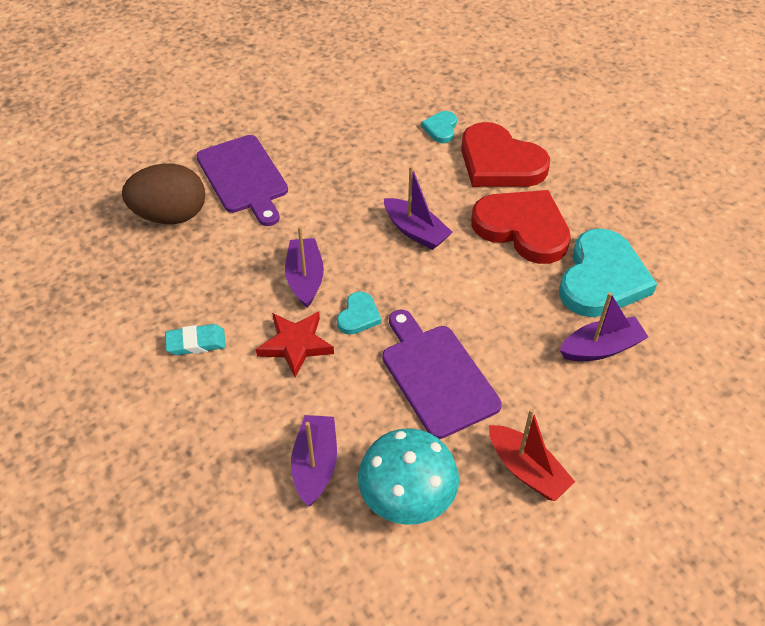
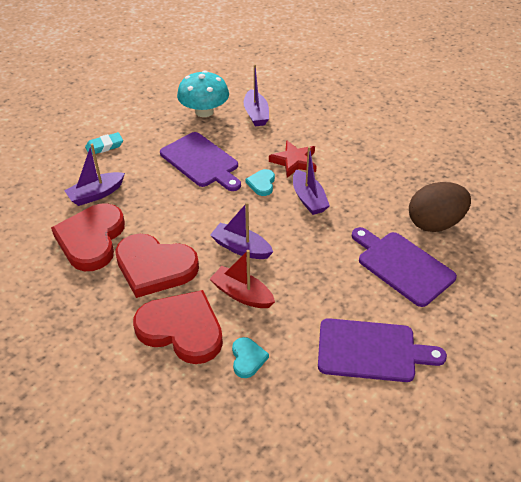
camera: 165 degrees right, 5 degrees down
(196, 343) = (355, 152): turquoise eraser -> turquoise eraser (104, 146)
(324, 114) = (371, 350): none -> purple cutting board
(527, 470) = (142, 130): red boat -> red boat (242, 294)
(602, 278) = (91, 239): turquoise heart -> red heart

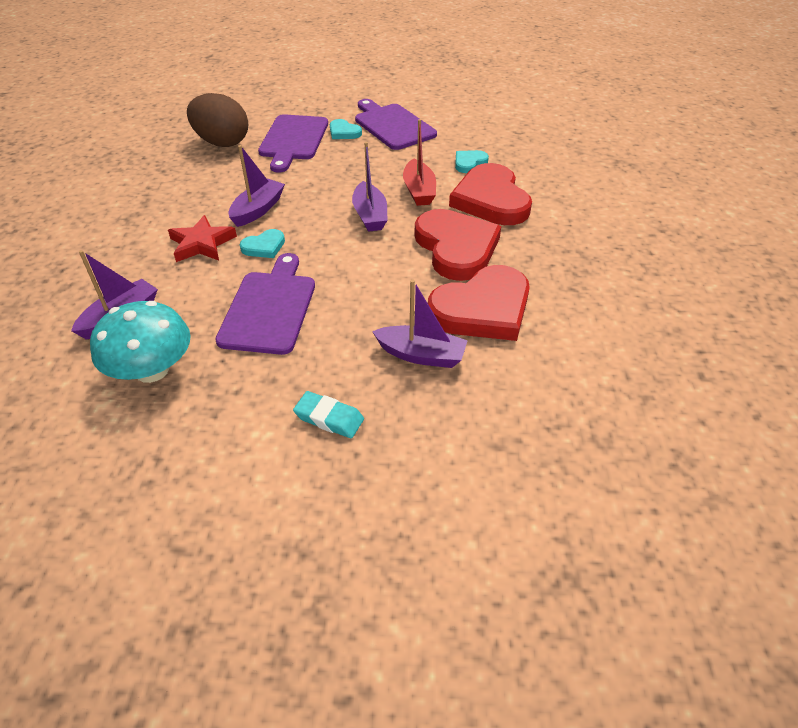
camera: 130 degrees left, 0 degrees up
(388, 306) = (344, 132): none -> turquoise heart

